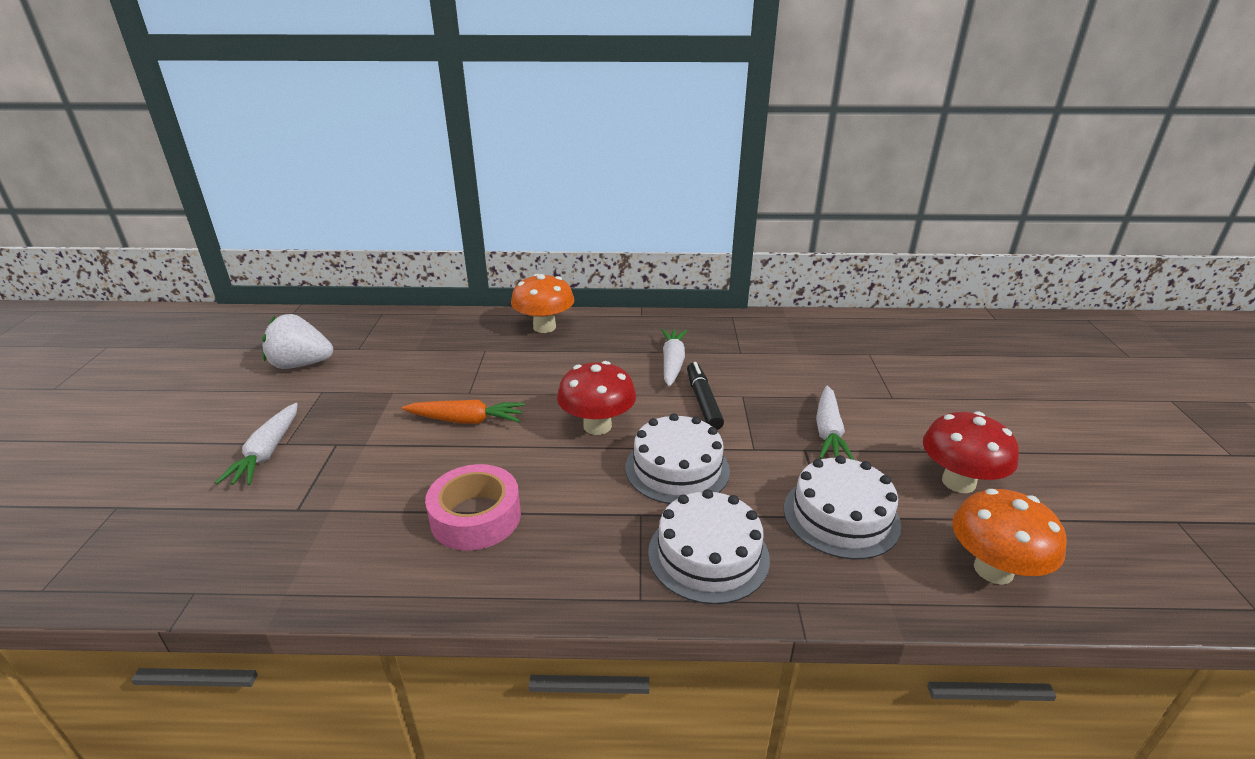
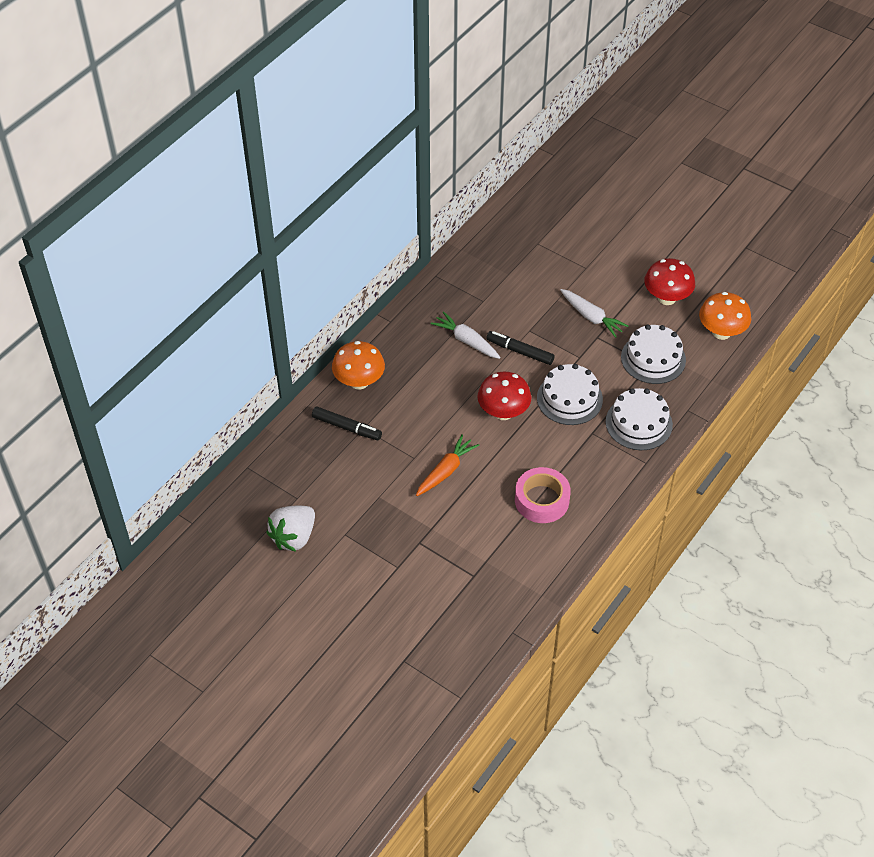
camera: 55 degrees left, 20 degrees up
(267, 452) = (401, 579): white carrot -> none
(477, 341) = (346, 427): none -> black marker

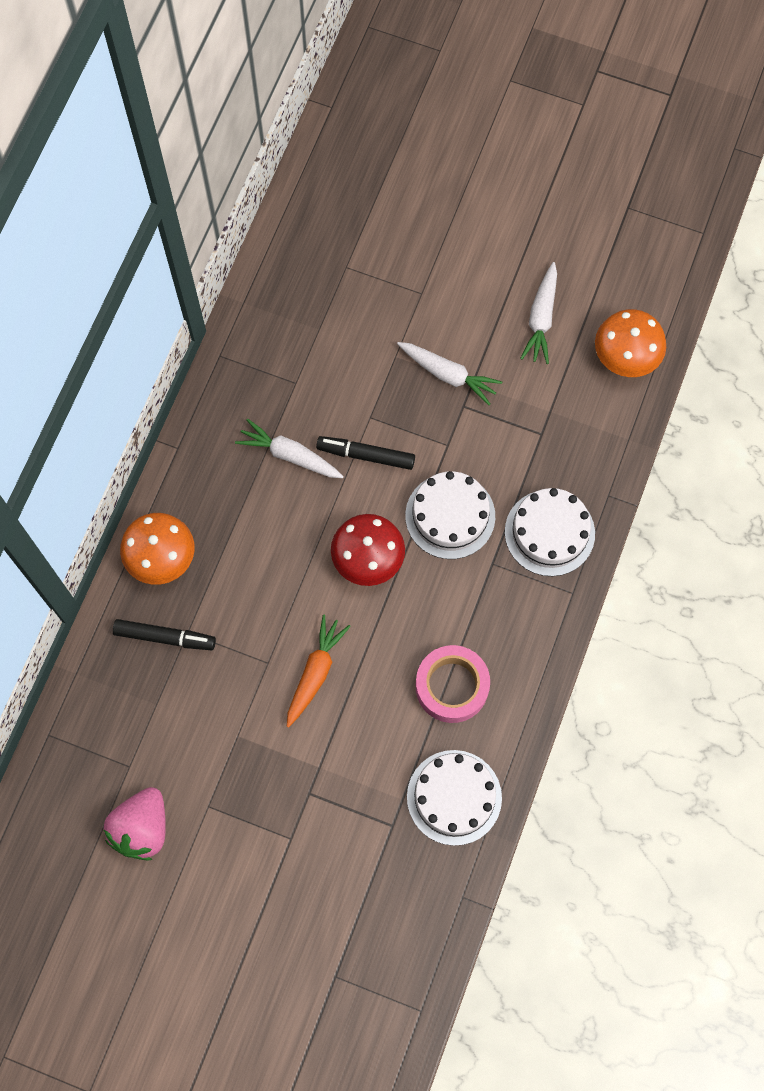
camera: 15 degrees left, 20 degrees up
(294, 537) = (142, 828): white strawberry -> pink strawberry
(653, 358) = (545, 423): white cake -> white cake (454, 797)
(666, 298) = (541, 318): red mushroom -> white carrot

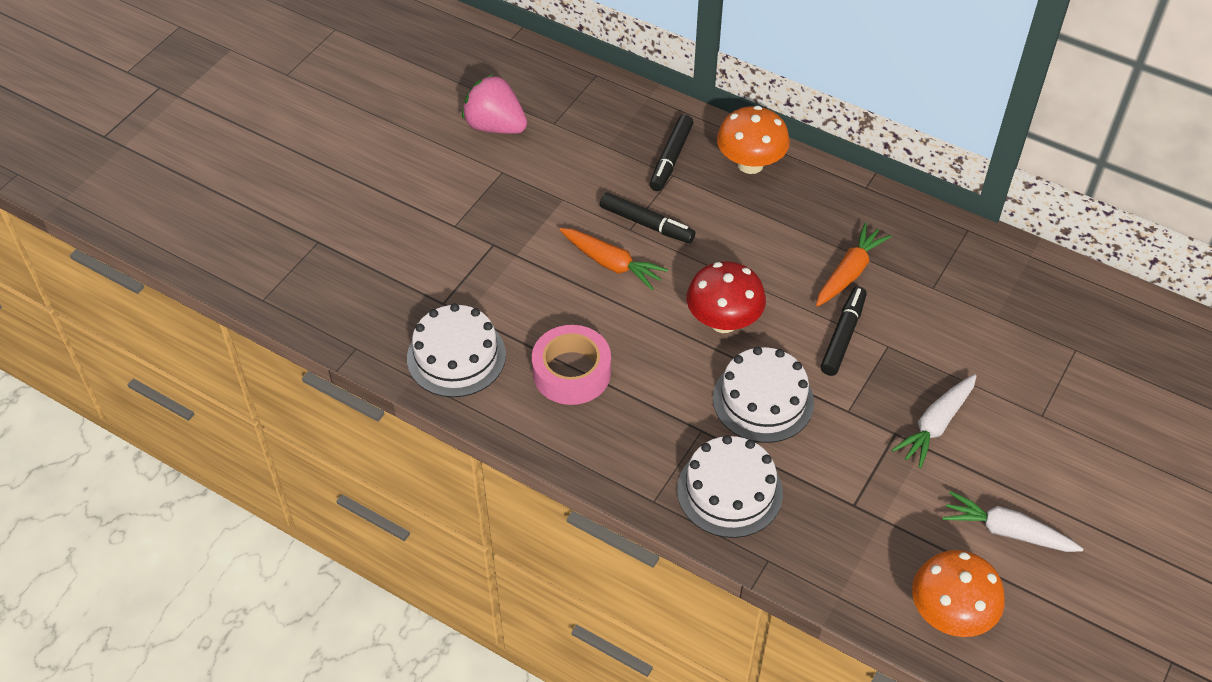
camera: 100 degrees right, 20 degrees down
(258, 647) = (646, 224): none -> black marker
(290, 455) = (849, 272): white carrot -> orange carrot

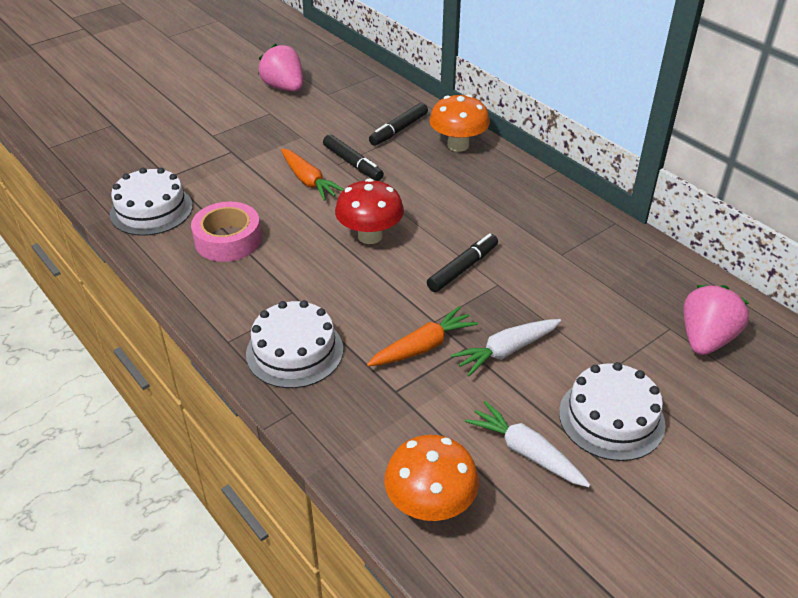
camera: 20 degrees right, 10 degrees down
(763, 400) = (366, 295): white cake -> white cake (611, 418)
(849, 272) = (495, 228): orange carrot -> orange carrot (423, 347)
(1113, 352) = (705, 339): none -> pink strawberry

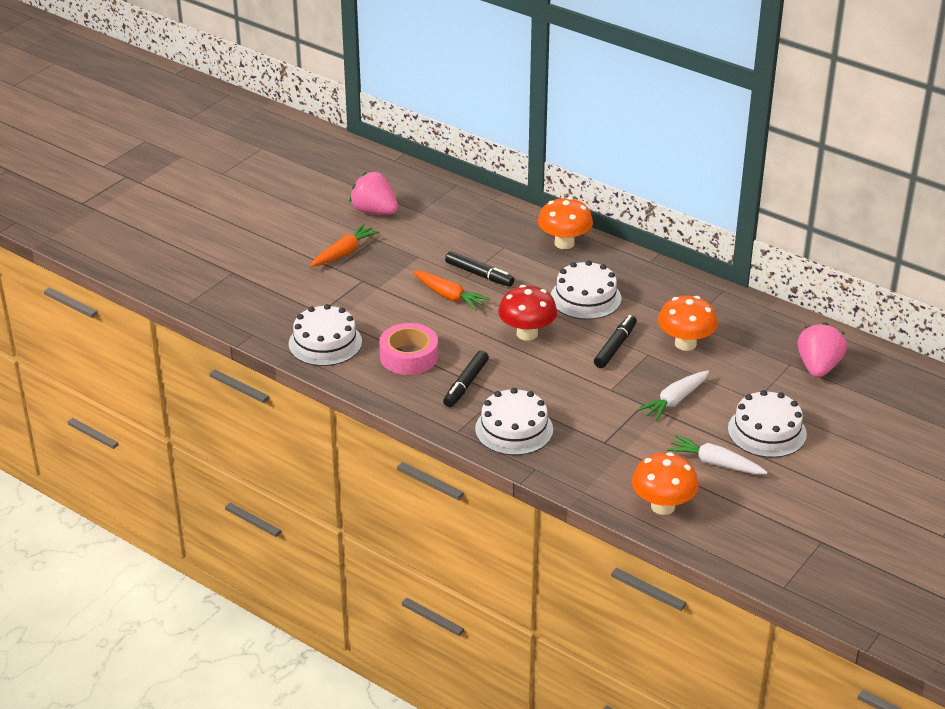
camera: 15 degrees left, 5 degrees down
(398, 130) = (504, 237): black marker -> black marker (465, 384)
(423, 347) = (610, 409): orange carrot -> orange carrot (344, 253)
(454, 206) = (585, 298): none -> white cake
(547, 279) = (685, 344): none -> orange mushroom

